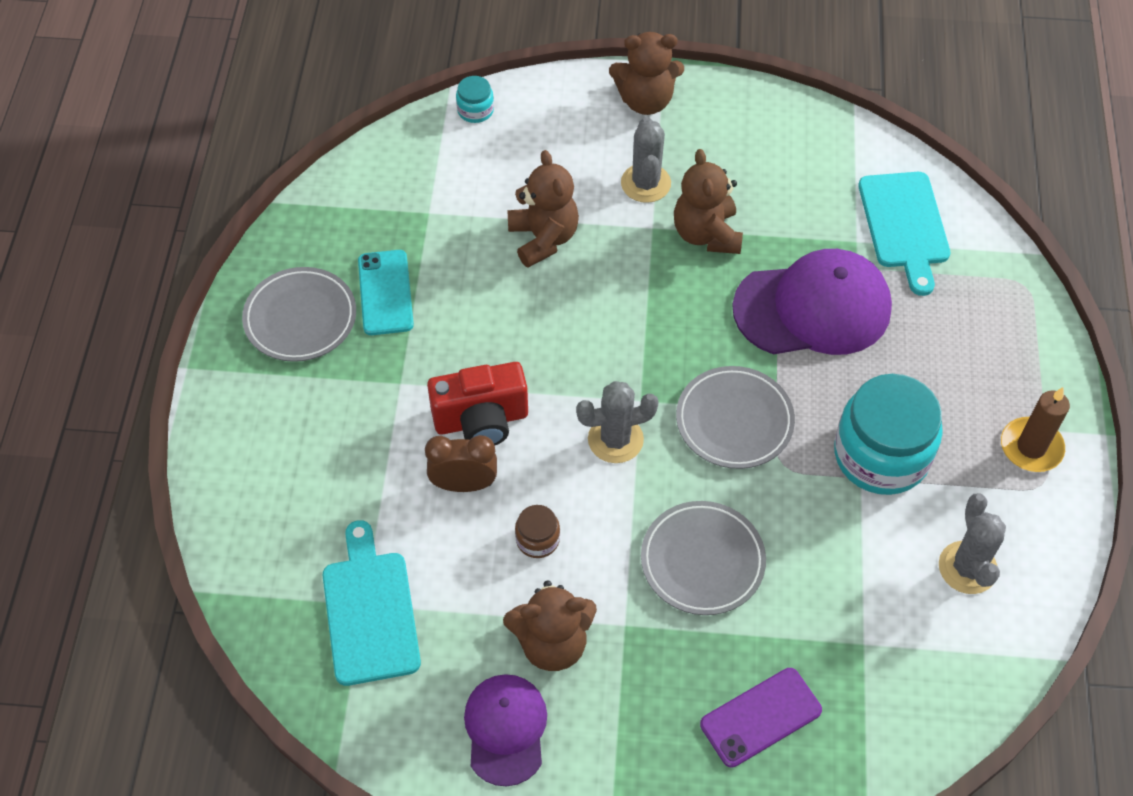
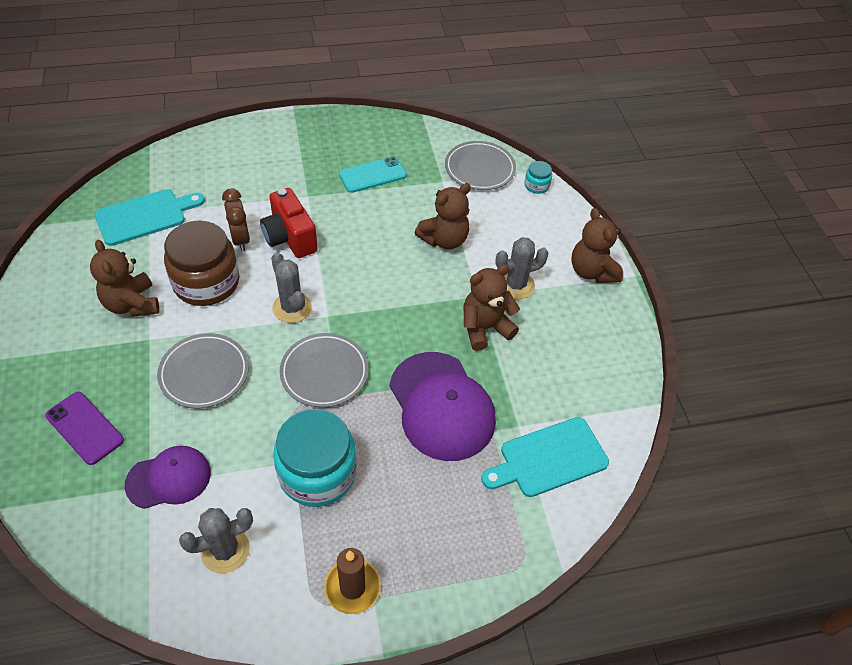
camera: 70 degrees right, 5 degrees down
(300, 318) = (341, 144): grey plate -> grey plate (479, 169)
(506, 729) = (70, 293): purple cap -> purple cap (169, 478)
(537, 539) = (206, 282): brown jar -> brown jar, size x2.27

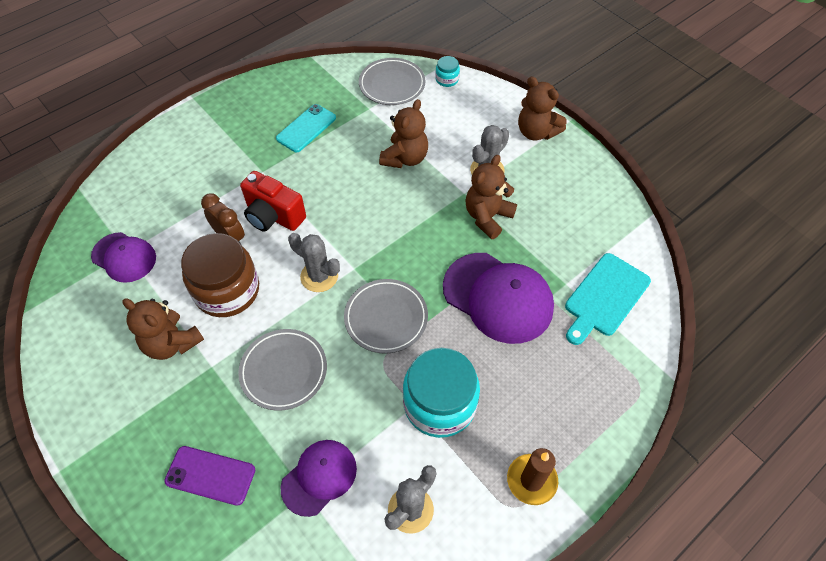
camera: 25 degrees left, 5 degrees up
(145, 216) = (124, 257): turquoise cutting board -> purple cap

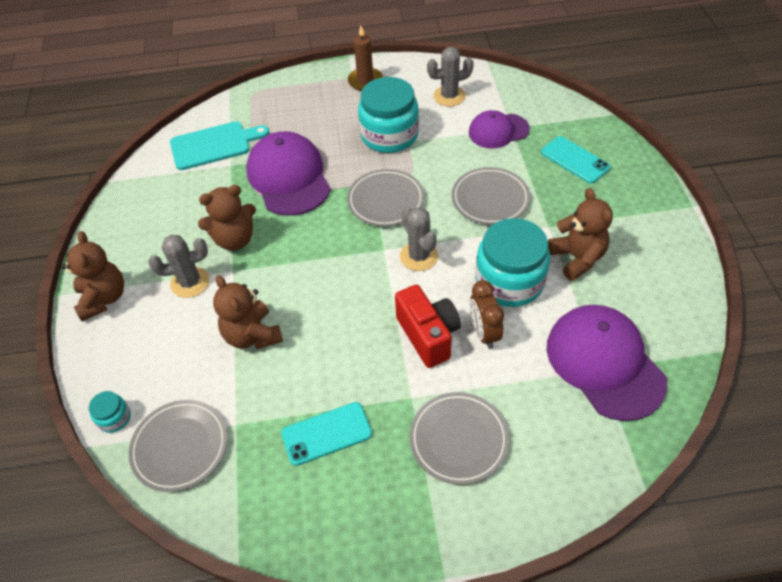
camera: 145 degrees left, 5 degrees down
(124, 257) = (604, 363): purple cap -> purple cap, size x1.65
(210, 475) = (574, 160): purple phone -> turquoise phone
(216, 162) = (458, 439): none -> grey plate
(227, 290) = (509, 281): brown jar -> turquoise jar
(405, 158) = (252, 335): brown teddy bear -> brown teddy bear turned 90 degrees counterclockwise

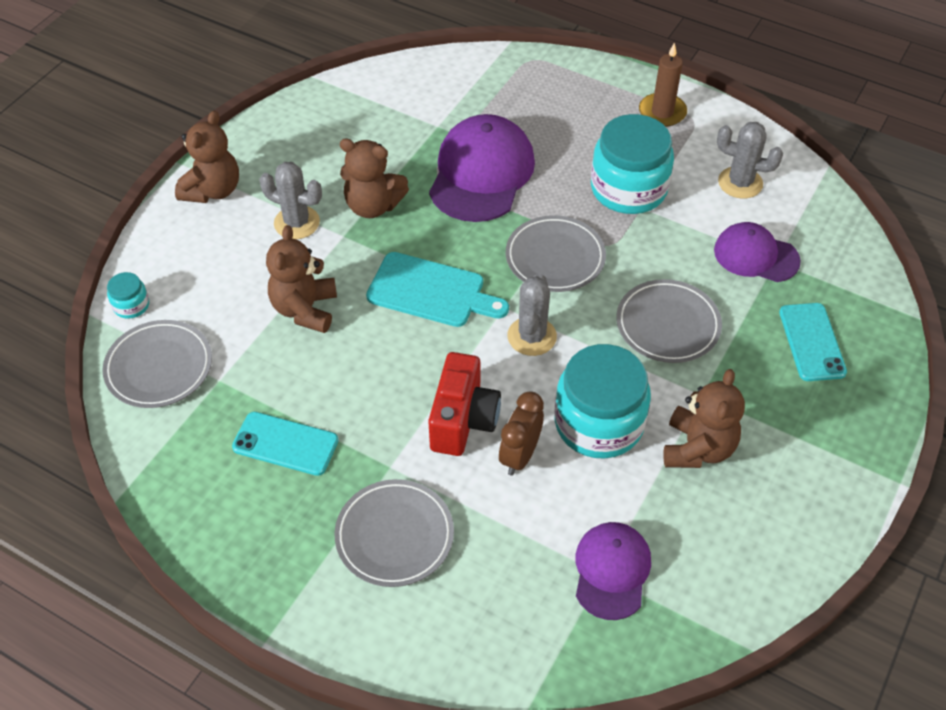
camera: 35 degrees right, 0 degrees up
(214, 145) = (441, 96): turquoise cutting board -> turquoise cutting board (431, 291)
(604, 363) = (611, 571): purple cap -> purple cap, size x0.61

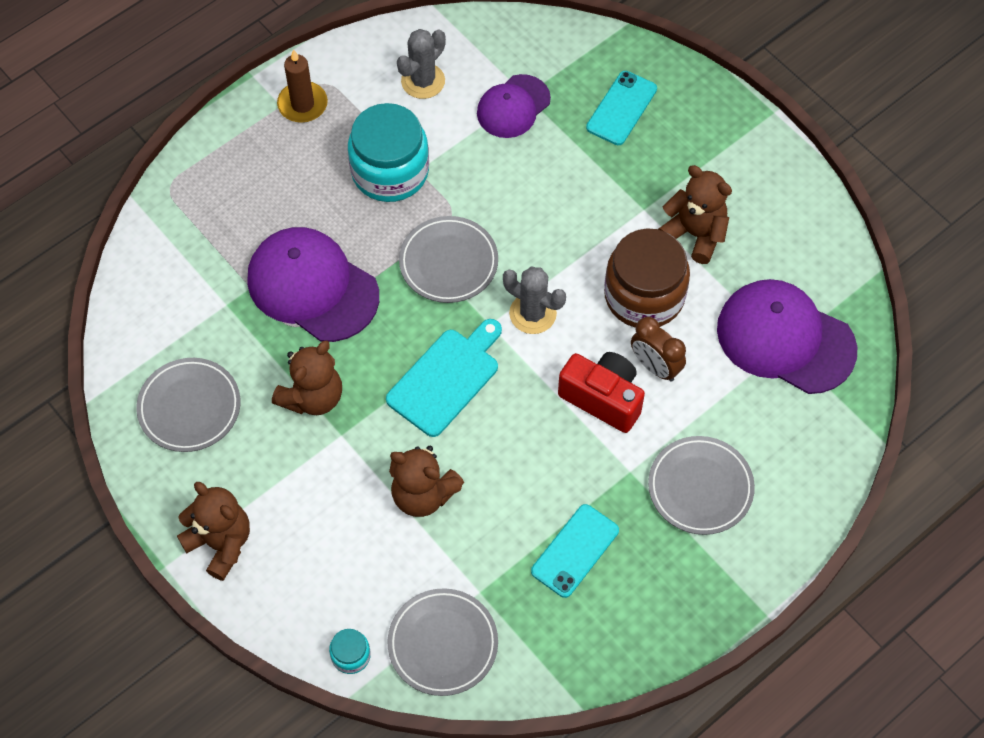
camera: 70 degrees left, 10 degrees up
(297, 223) = (304, 473): grey cactus -> none
(598, 423) = (644, 296): turquoise jar -> brown jar
(611, 571) = (785, 339): purple cap -> purple cap, size x1.65
(667, 325) = (562, 204): grey plate -> grey plate (189, 407)
(811, 342) = (621, 108): turquoise phone -> turquoise phone turned 75 degrees counterclockwise

